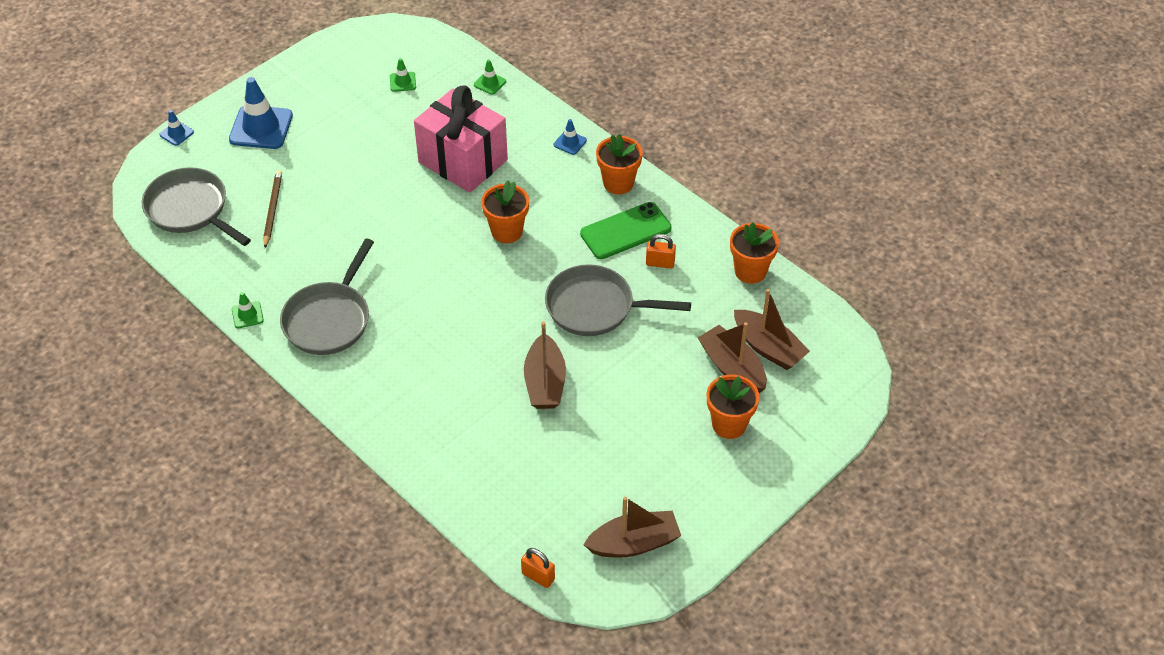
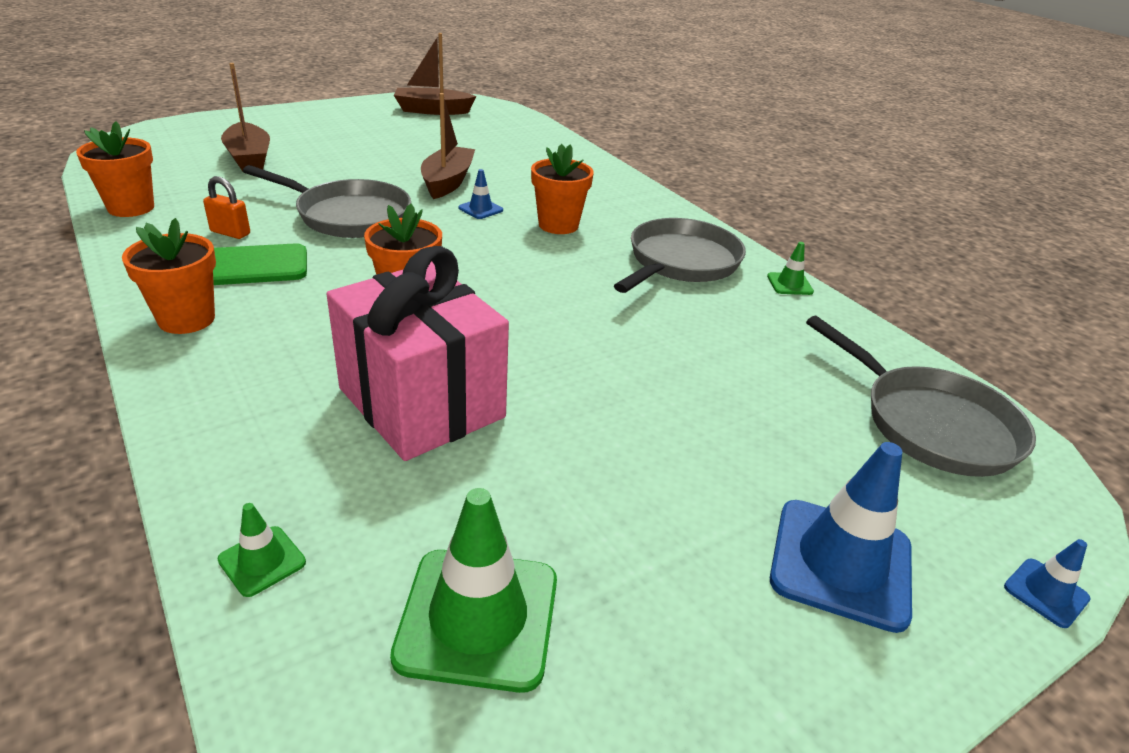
camera: 170 degrees left, 15 degrees down
(272, 209) = (779, 395): brown pencil -> none
(402, 82) = (478, 618): green traffic cone -> green traffic cone, size x2.09
(538, 576) = (516, 112): orange padlock -> none
(570, 142) = (203, 393): blue traffic cone -> blue traffic cone (480, 209)
(729, 424) = (294, 136): orange flower pot -> orange flower pot (558, 225)
(768, 348) = (195, 162): brown boat -> none

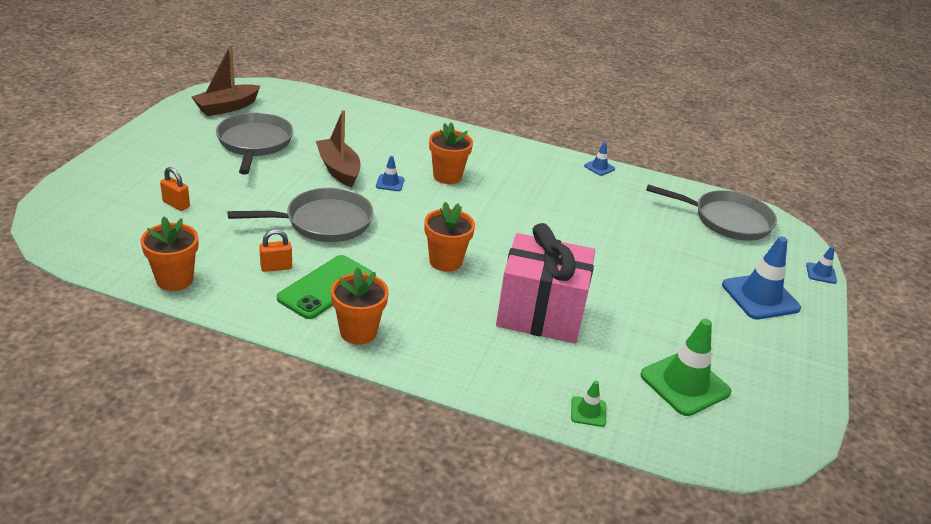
camera: 40 degrees left, 0 degrees up
(249, 158) = (176, 204): brown boat -> orange padlock
(680, 262) = (538, 176): grey pan -> grey pan (254, 143)
(789, 284) = (599, 167): green traffic cone -> blue traffic cone

